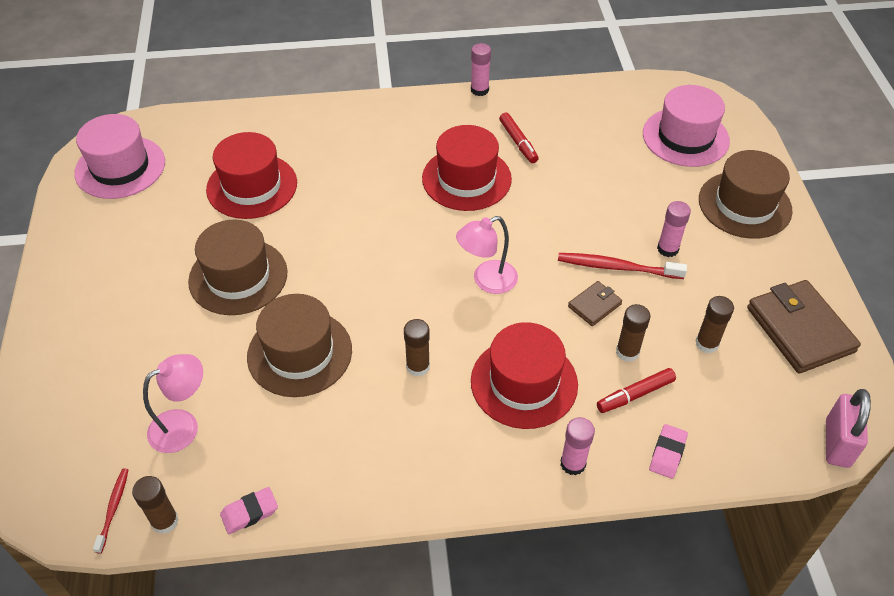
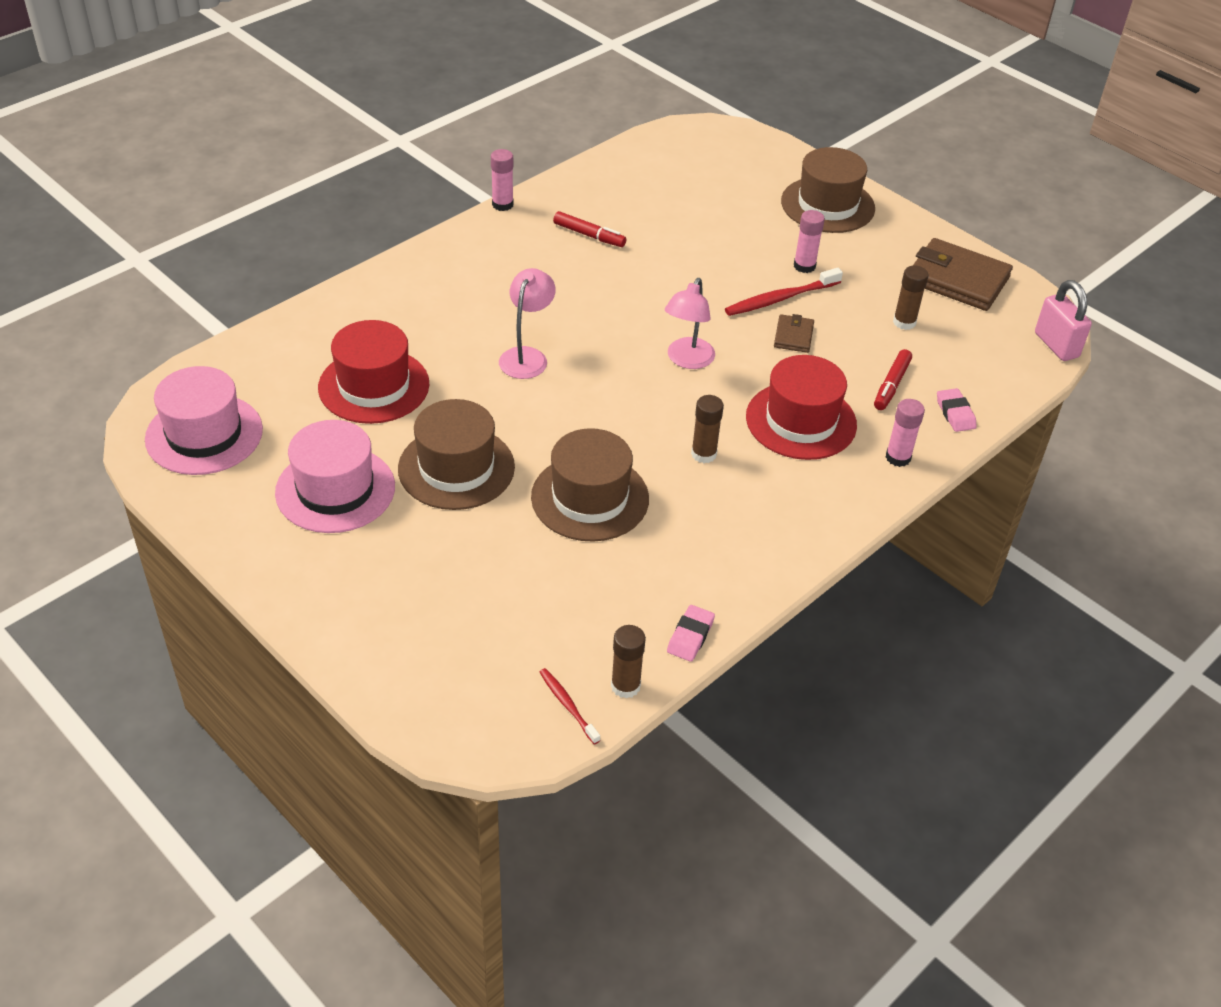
camera: 40 degrees left, 5 degrees down
(183, 425) = (552, 609): pink lamp -> pink lamp (527, 356)
(466, 179) = (576, 286): red hat -> none
(627, 352) = (854, 358): brown glue stick -> none
(685, 137) = (727, 171): pink hat -> pink hat (335, 489)

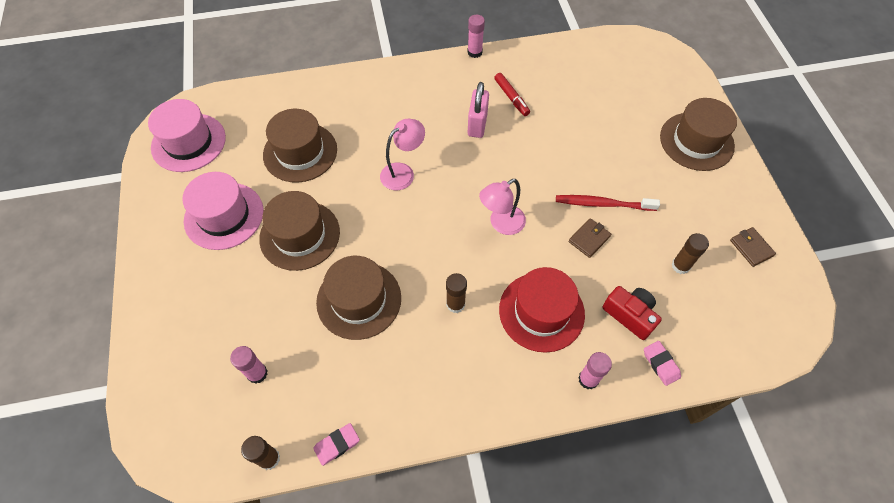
camera: 35 degrees right, 15 degrees up
(374, 386) = (300, 152): red hat -> brown hat
(567, 705) = (225, 451): red toothbrush -> none
(804, 266) = (641, 185): pink glue stick -> pink glue stick (257, 373)
(891, 385) = (630, 315): red marker -> red camera
(955, 413) = (660, 364): pink eraser -> pink eraser turned 45 degrees counterclockwise
(957, 279) = (751, 248): brown wallet -> brown wallet, size x0.50
(1056, 345) = (790, 344): pink padlock -> pink padlock (477, 124)

